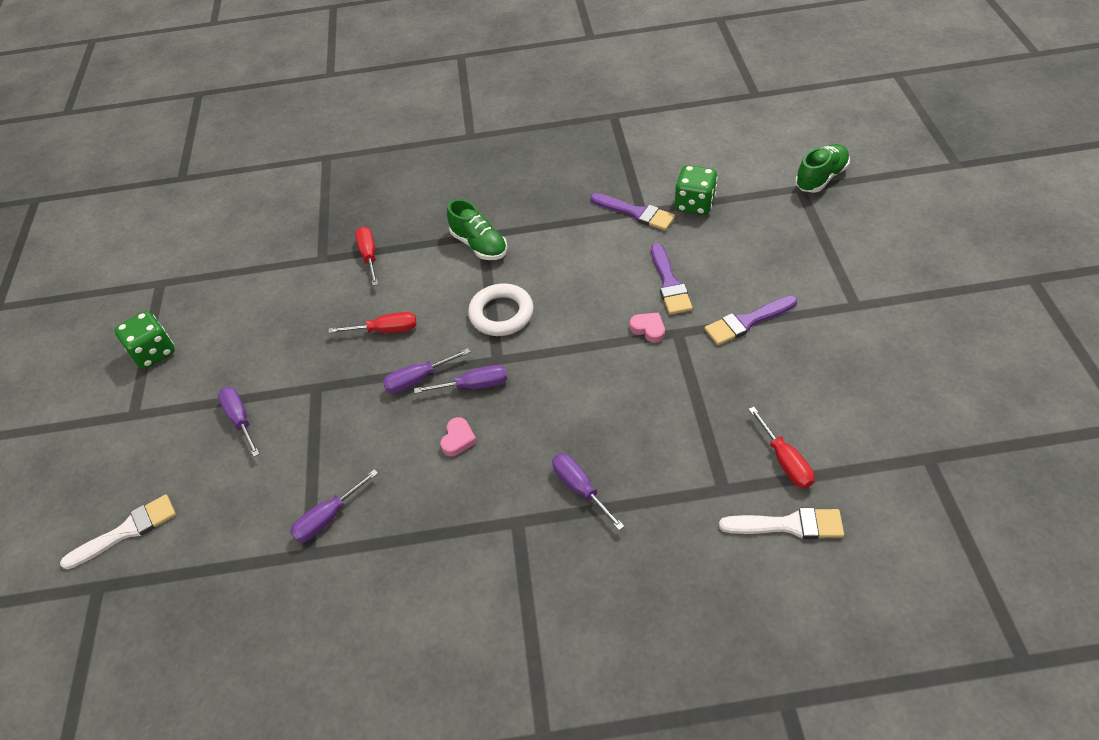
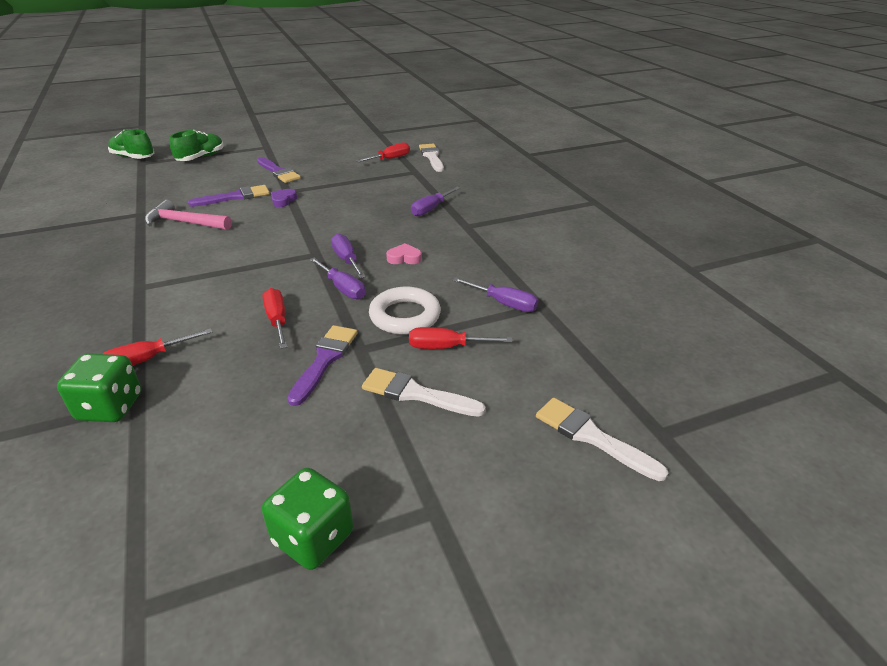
camera: 110 degrees left, 15 degrees down
(240, 419) = (416, 394): purple screwdriver -> white brush
(285, 451) = (446, 347): none -> red screwdriver
(479, 245) = (156, 286): green shoe -> green shoe (201, 158)
(501, 314) = (260, 260): white ring -> white ring (405, 316)
(608, 248) = (185, 223): none -> pink hammer
(636, 213) = (141, 215): purple brush -> purple brush (324, 360)
(648, 329) = (283, 200): pink heart -> purple heart
(694, 204) = (142, 194): green dice -> green dice (110, 407)

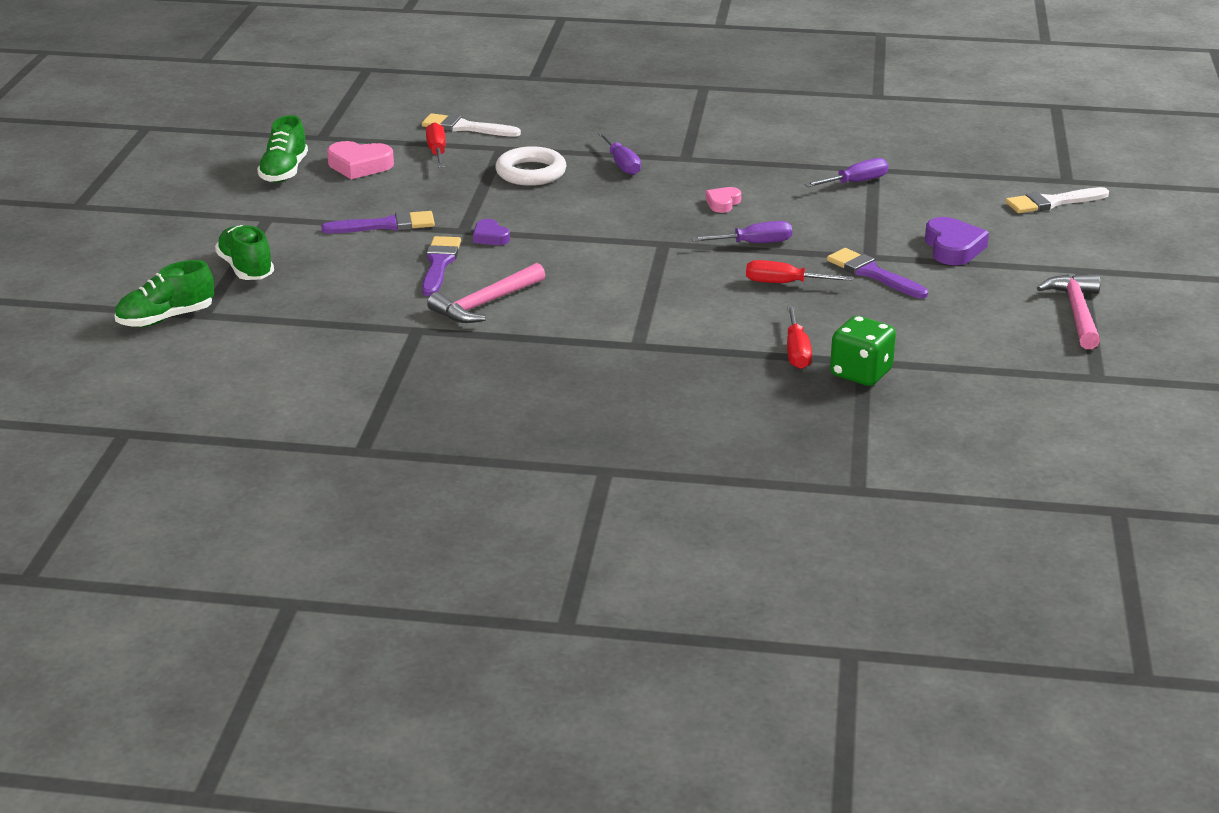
camera: 60 degrees left, 5 degrees down
(313, 537) = (1076, 312): green dice -> pink hammer
(326, 136) = (284, 172): none -> green shoe
(347, 260) = (695, 230): purple screwdriver -> none
(351, 148) = (359, 165): none -> pink heart
(405, 316) = (834, 227): white ring -> white ring (531, 172)
(416, 394) = (953, 248): white brush -> purple heart
(446, 347) = (900, 222): red screwdriver -> none

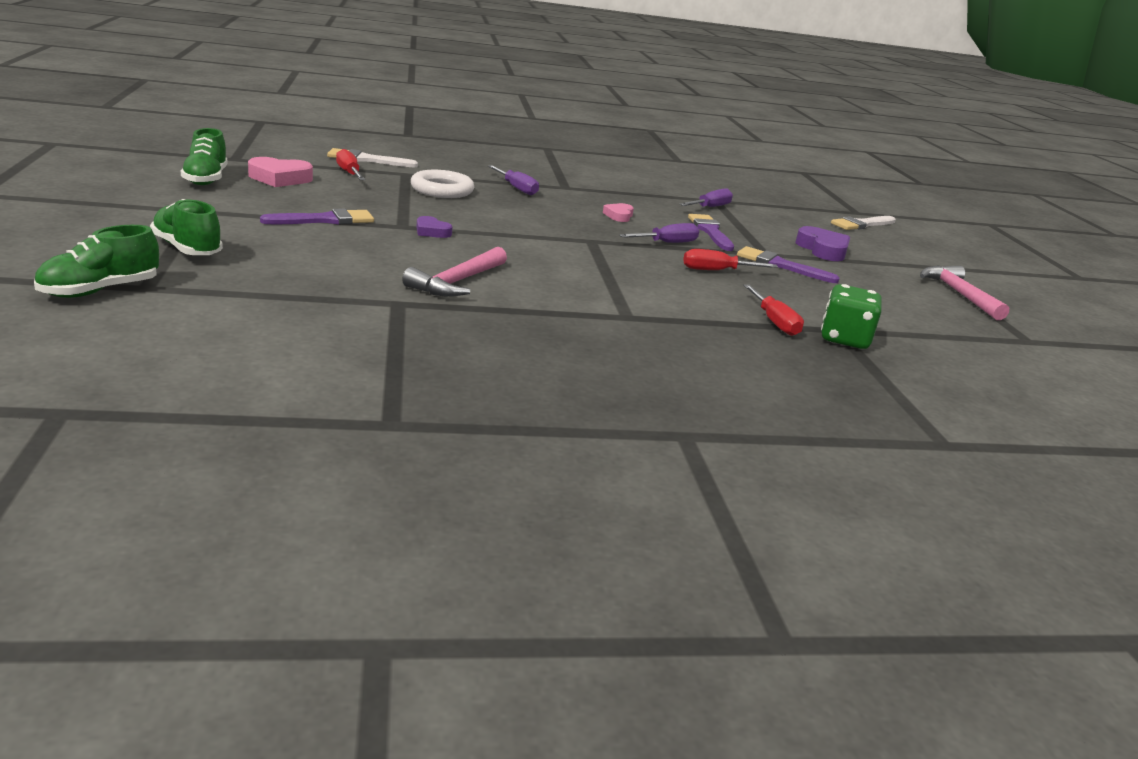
camera: 20 degrees left, 5 degrees down
(439, 264) = (393, 250): purple brush -> purple brush (710, 231)

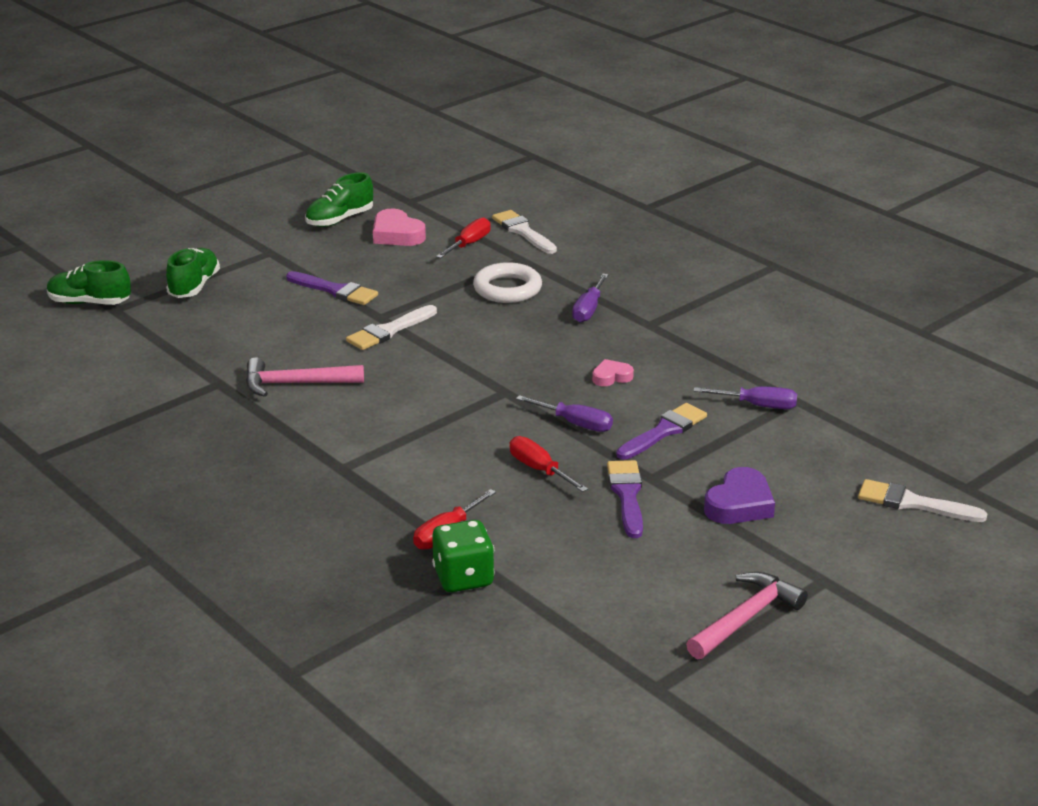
camera: 60 degrees right, 5 degrees up
(431, 231) = (389, 331): purple heart -> white brush

